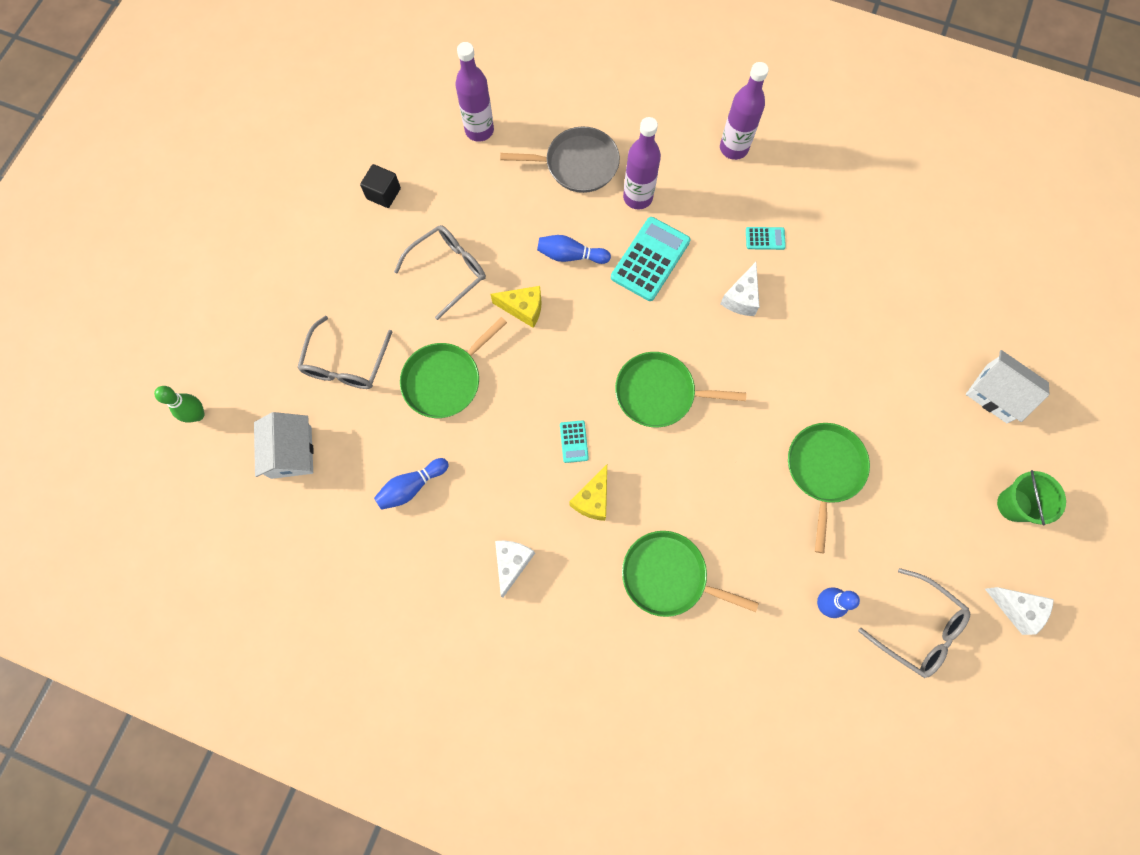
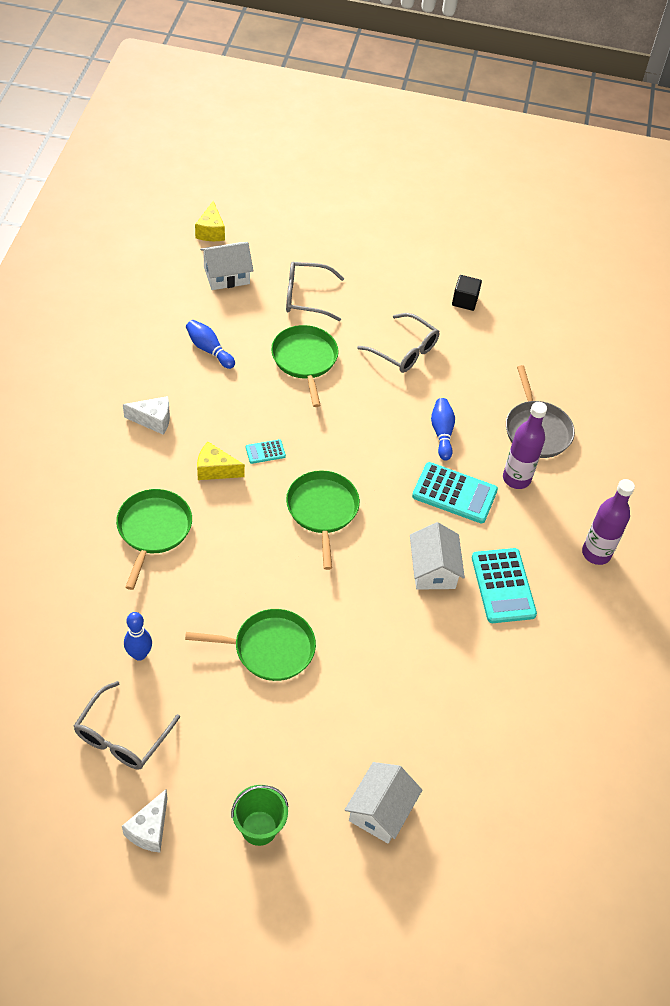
camera: 75 degrees right, 20 degrees down
(197, 415) = (247, 220): green bowling pin -> none
(445, 379) = (305, 360): green pan -> green pan turned 45 degrees clockwise
(479, 130) = (547, 356): purple bottle -> none
(523, 309) = (381, 405): yellow cheese -> yellow cheese (211, 231)
(741, 298) = (433, 569): white cheese -> white house
(765, 238) = (503, 586): turquoise calculator -> turquoise calculator, size x2.07

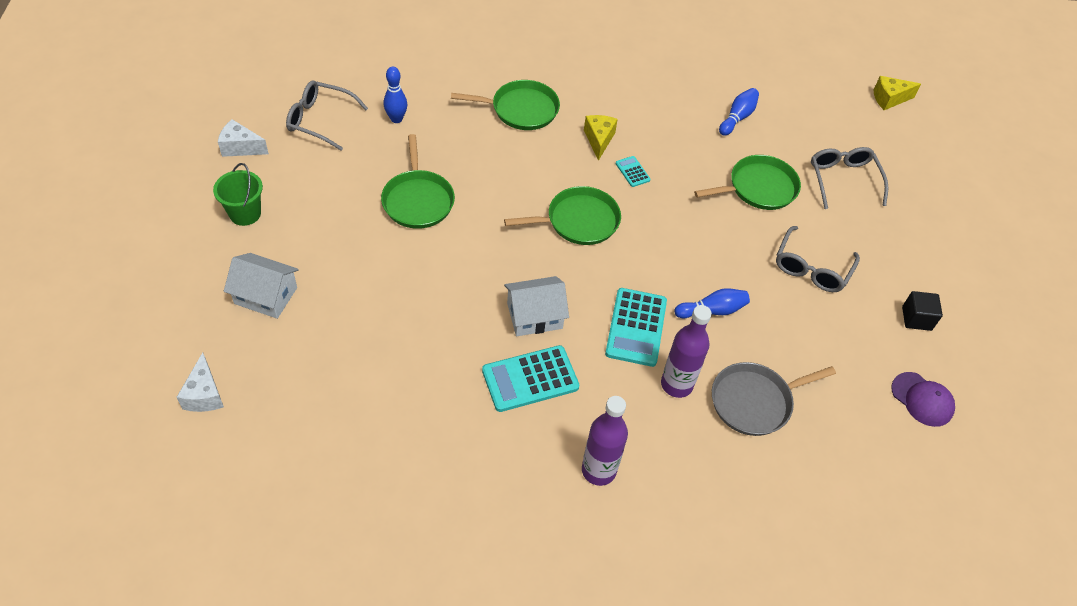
camera: 80 degrees right, 0 degrees up
(153, 420) = (638, 92): white cheese -> white cheese (204, 394)
(226, 275) = (838, 117): white house -> none
(541, 324) = (922, 399): none -> purple cap

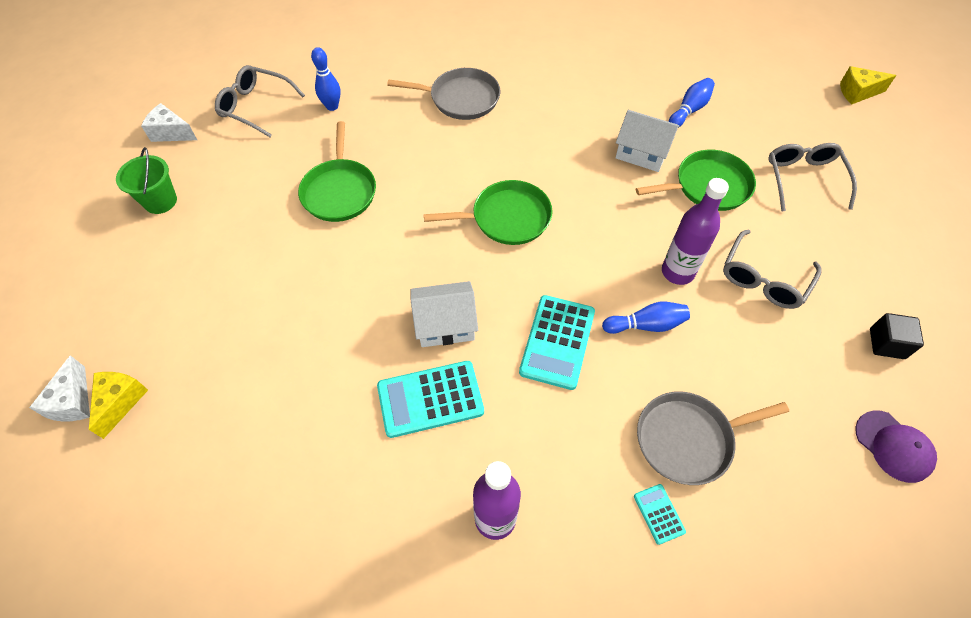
camera: 10 degrees right, 5 degrees up
(266, 295) = (162, 290): white house -> white house (642, 152)
(521, 109) = (460, 98): green pan -> grey pan
(599, 140) = (538, 131): yellow cheese -> yellow cheese (120, 402)
(632, 172) = (571, 165): turquoise calculator -> turquoise calculator (659, 514)
(676, 384) = (597, 413): purple bottle -> purple bottle (677, 272)

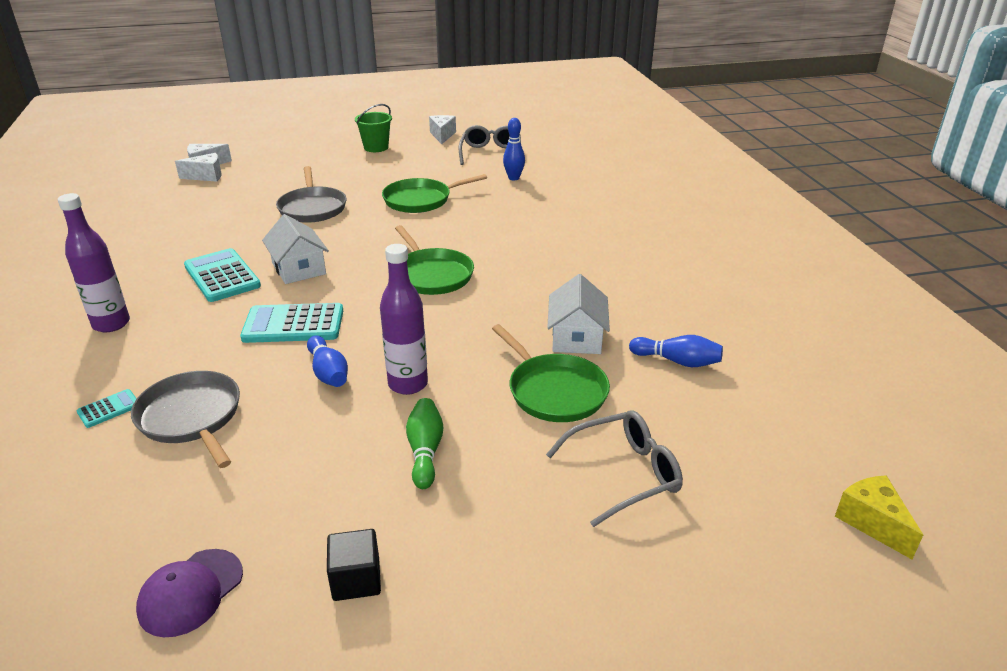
camera: 70 degrees right, 25 degrees down
(120, 402) = (206, 176): yellow cheese -> white cheese
(460, 98) = (571, 226): grey pan -> grey pan (312, 208)
(764, 279) = (425, 451): grey glasses -> green bowling pin

